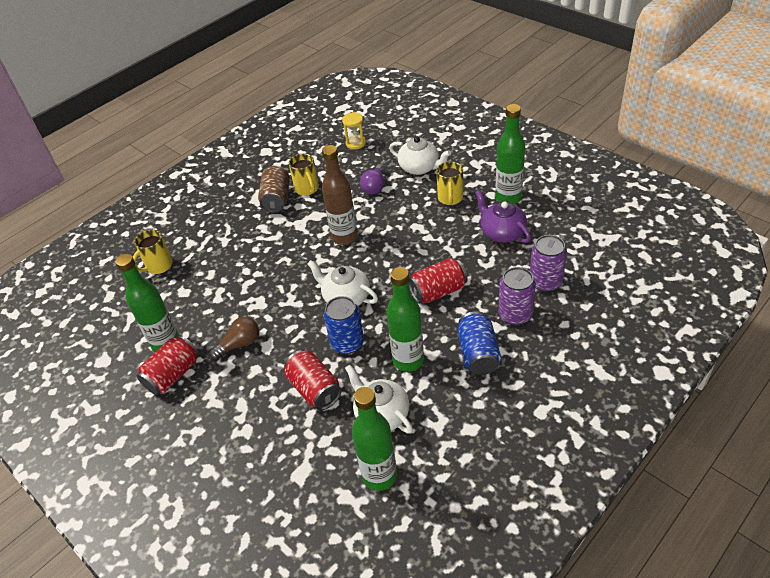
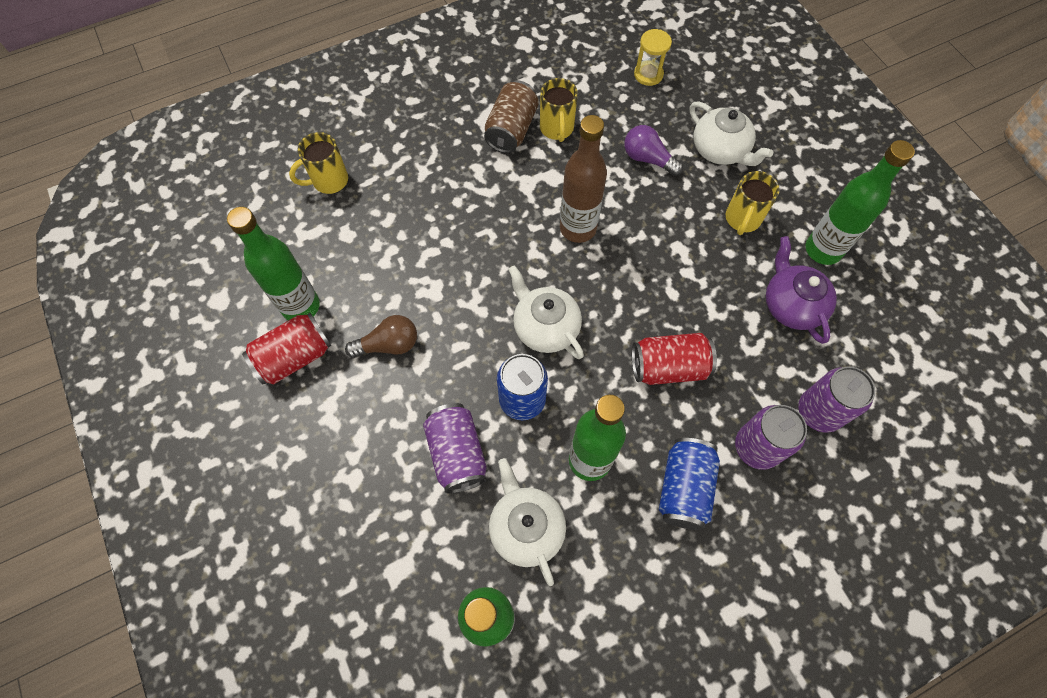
camera: 15 degrees right, 20 degrees up
(314, 389) = (457, 453): red can -> purple can
(375, 186) = (648, 159): purple light bulb -> purple light bulb turned 90 degrees clockwise

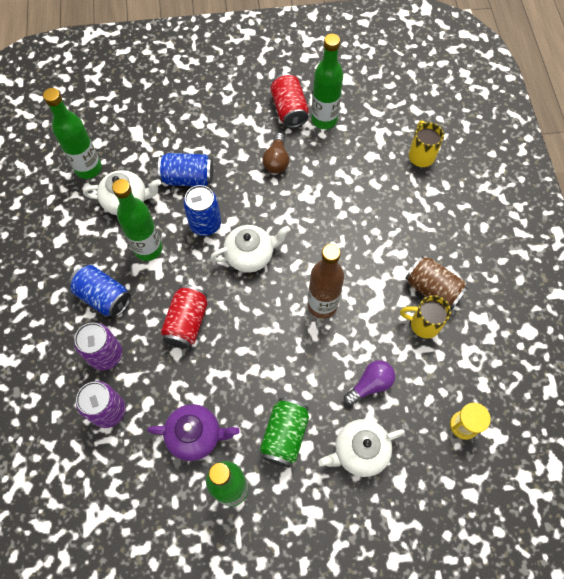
camera: 110 degrees right, 0 degrees up
(457, 453) = (188, 178): purple can -> blue can
(742, 219) = (284, 435): yellow mug -> green can

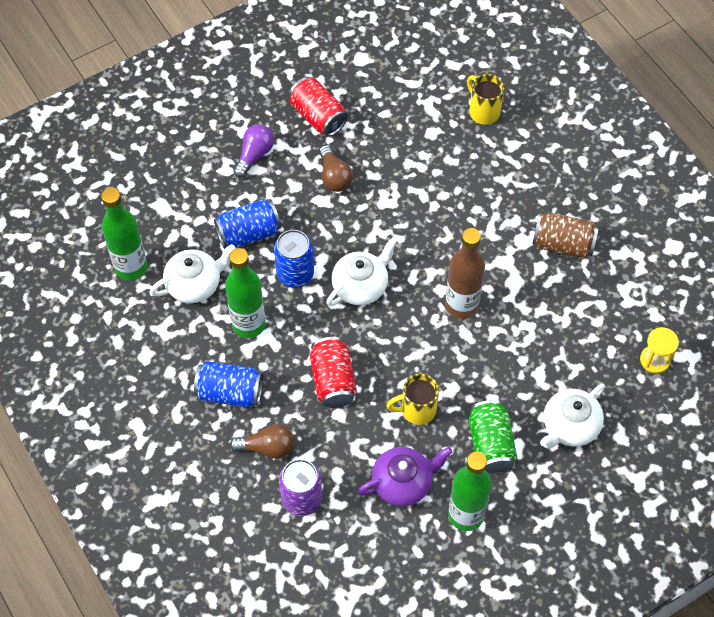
camera: 25 degrees left, 5 degrees down
(106, 355) = (267, 447): purple can -> brown light bulb
(324, 120) = (362, 113): green bottle -> none
(370, 385) = (548, 361): purple light bulb -> purple light bulb (254, 155)
(423, 324) = (570, 282): yellow mug -> yellow mug (417, 410)

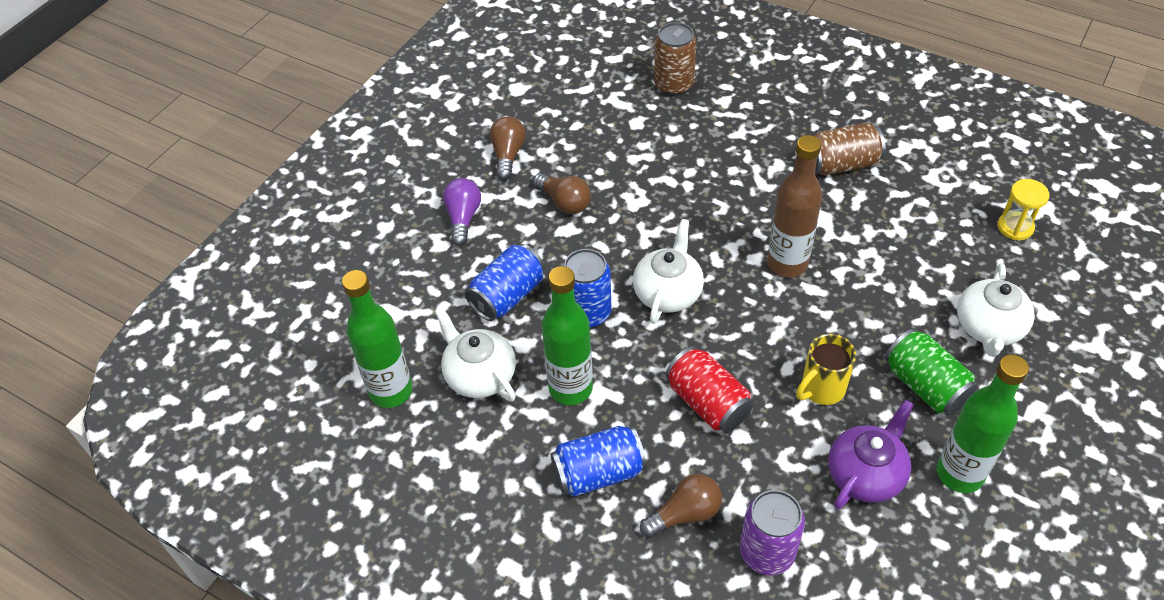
camera: 25 degrees left, 10 degrees down
(195, 284) = (479, 375): white teapot -> white teapot turned 75 degrees counterclockwise
(318, 116) = (508, 155): red can -> brown light bulb
(483, 111) = (673, 85): yellow mug -> brown can

